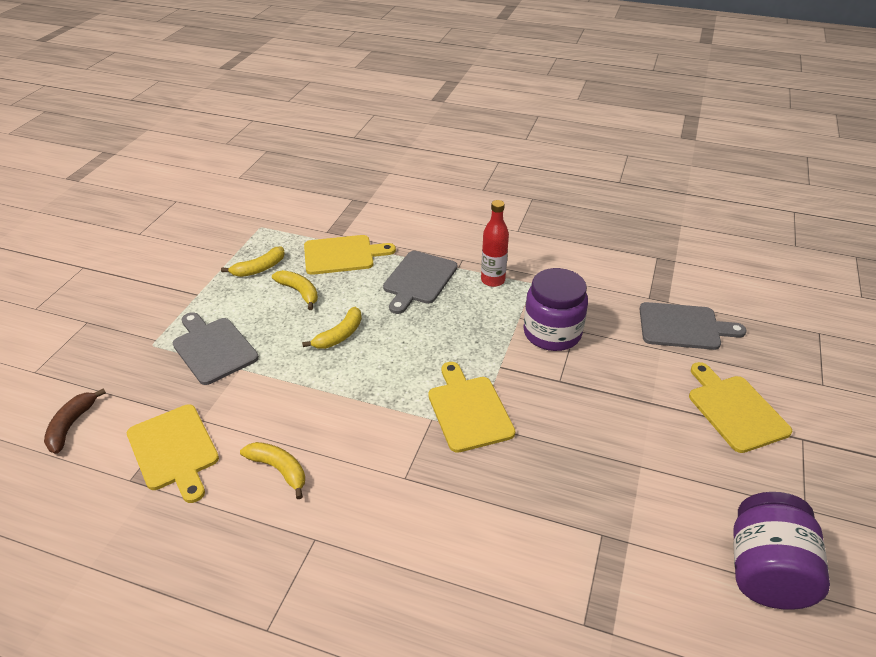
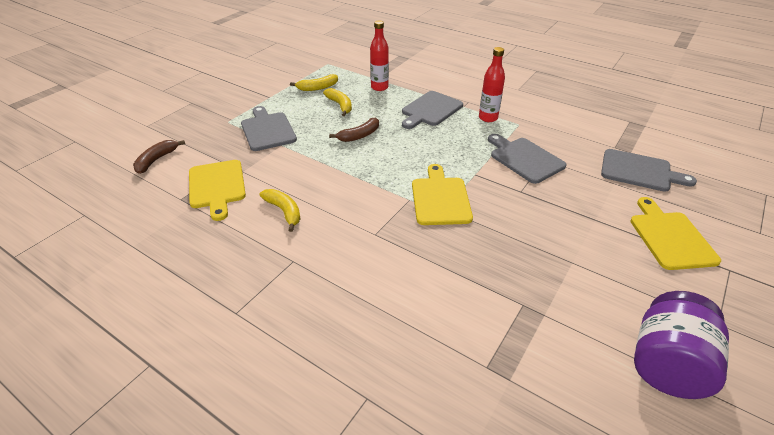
camera: 15 degrees right, 0 degrees up
(339, 335) = (359, 135): yellow banana -> brown banana
(342, 255) = (379, 87): yellow cutting board -> red bottle
(552, 333) = (524, 159): purple jar -> grey cutting board

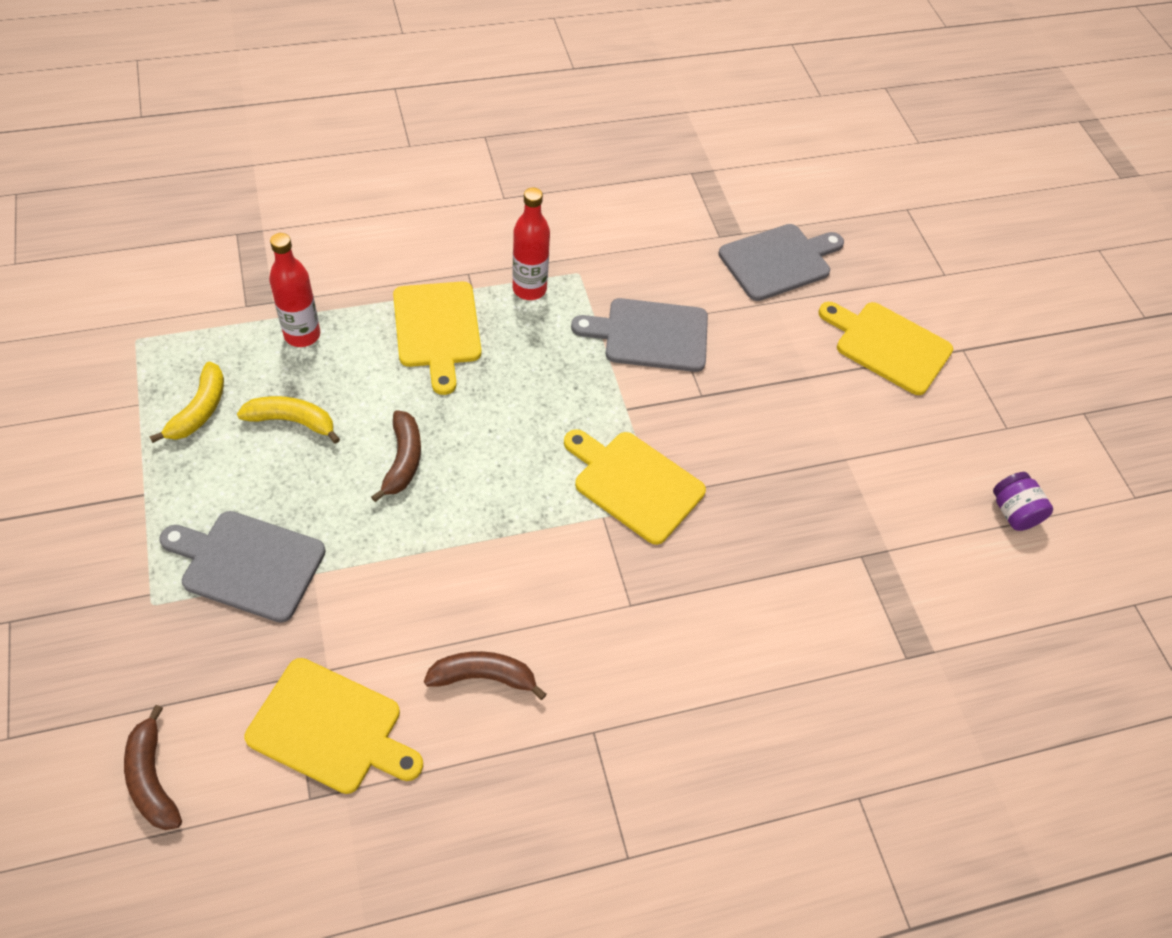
camera: 55 degrees left, 15 degrees up
(284, 211) = (483, 677): yellow banana -> brown banana
(430, 110) = (437, 329): grey cutting board -> yellow cutting board
(666, 364) = (1013, 512): purple jar -> purple jar, size x0.51

